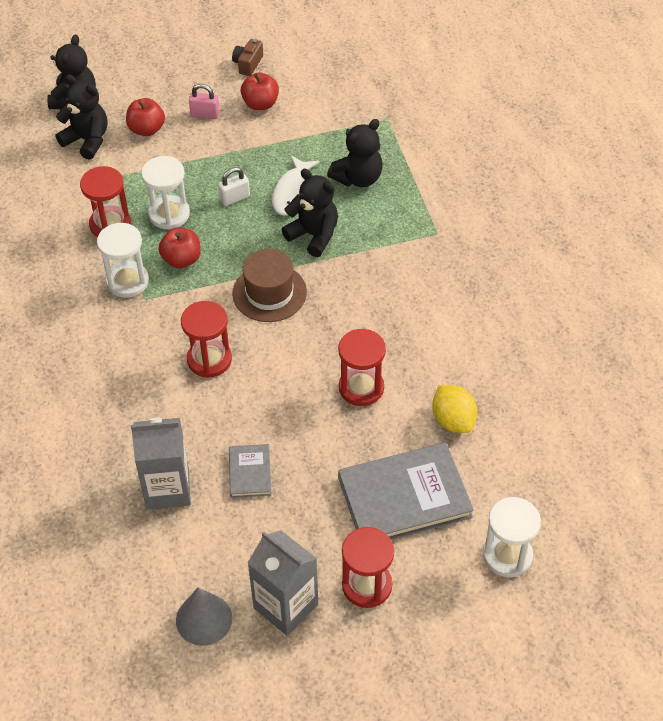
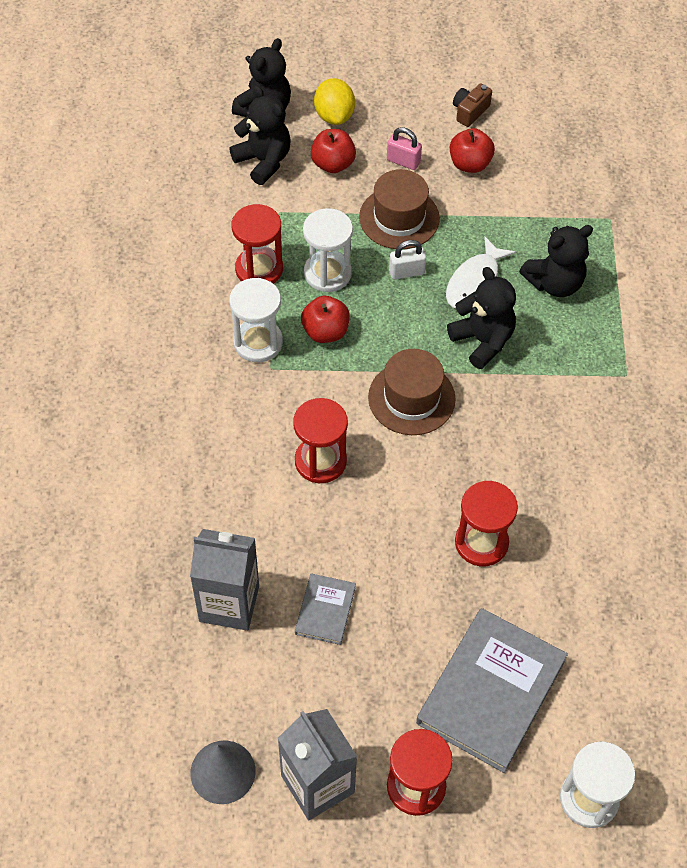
camera: 15 degrees right, 5 degrees up
(215, 158) = (399, 218): none -> brown hat
(404, 497) = (491, 691): grey book -> grey book turned 60 degrees counterclockwise
(453, 420) = (575, 613): yellow lemon -> yellow lemon (334, 116)

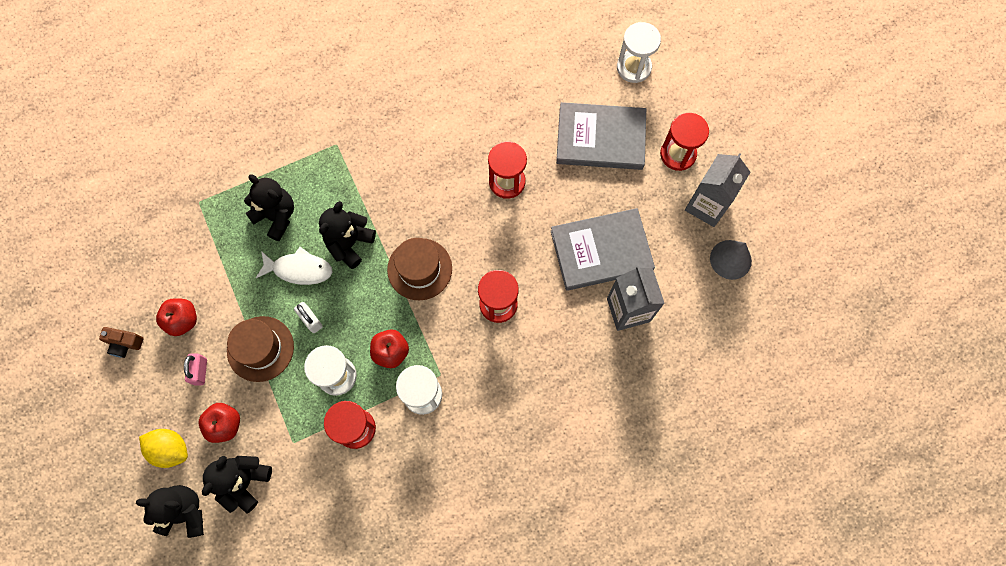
camera: 115 degrees left, 15 degrees up
(325, 610) = (601, 251): grey book -> grey book, size x2.03
(334, 116) = (170, 449): yellow lemon -> yellow lemon turned 60 degrees clockwise

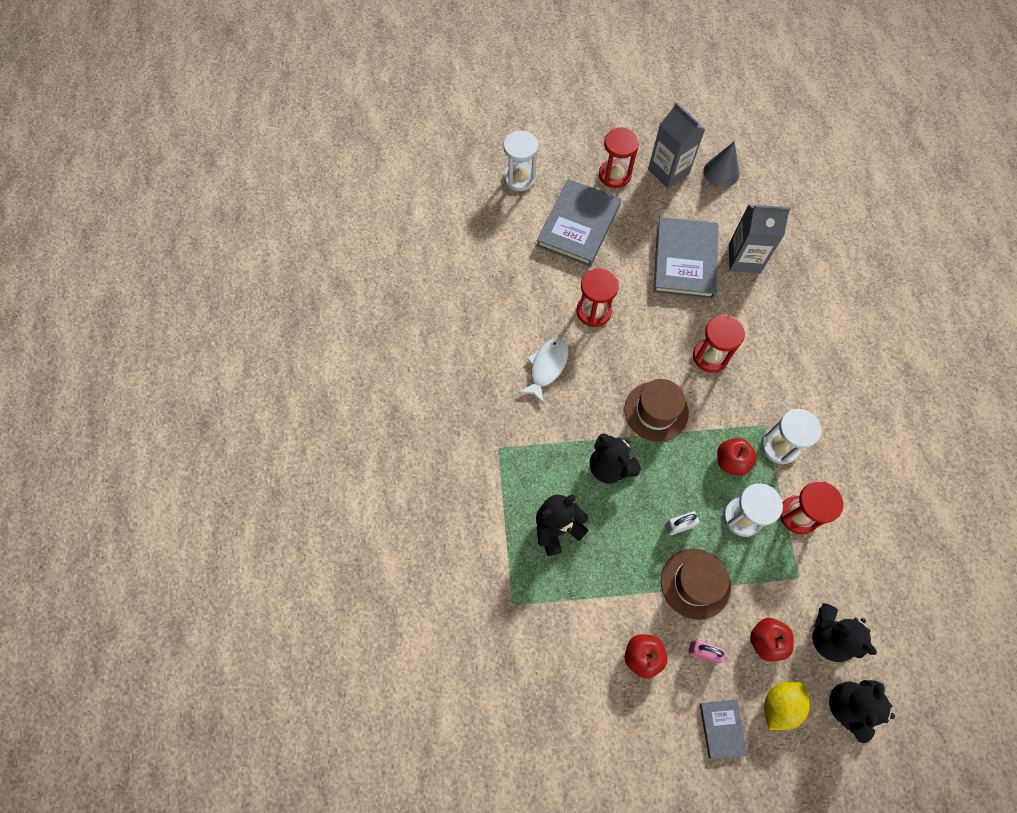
camera: 70 degrees left, 5 degrees down
(125, 344) = (651, 727): brown camera -> none
(138, 403) = (722, 728): none -> grey book
(299, 269) = (622, 522): white fish -> white fish (547, 367)

